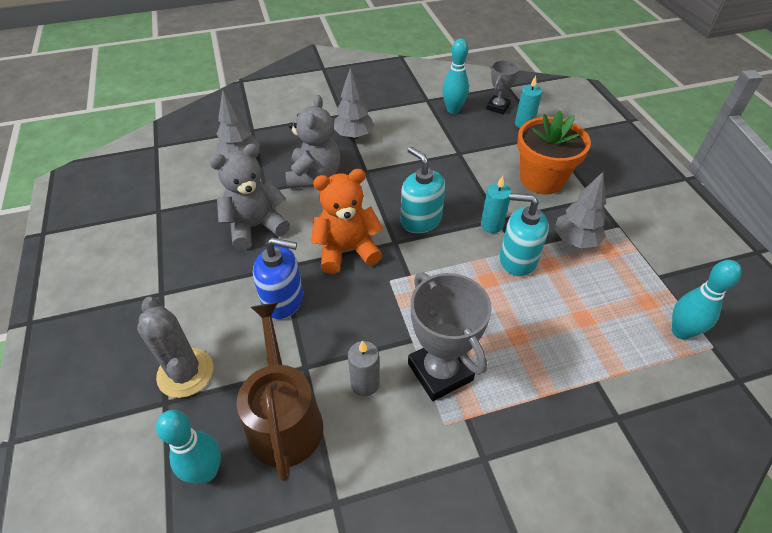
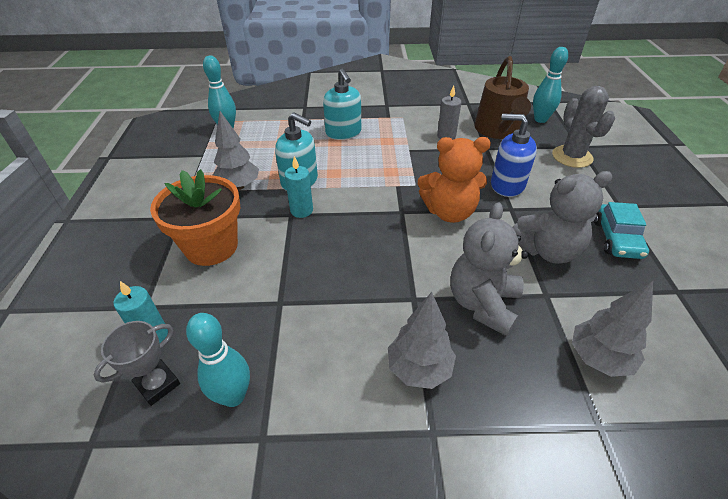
camera: 165 degrees left, 5 degrees down
(185, 250) = (616, 239): none -> turquoise car
(420, 220) = (368, 227): turquoise soap dispenser -> turquoise soap dispenser (343, 133)
(440, 371) = (396, 134): grey trophy -> none

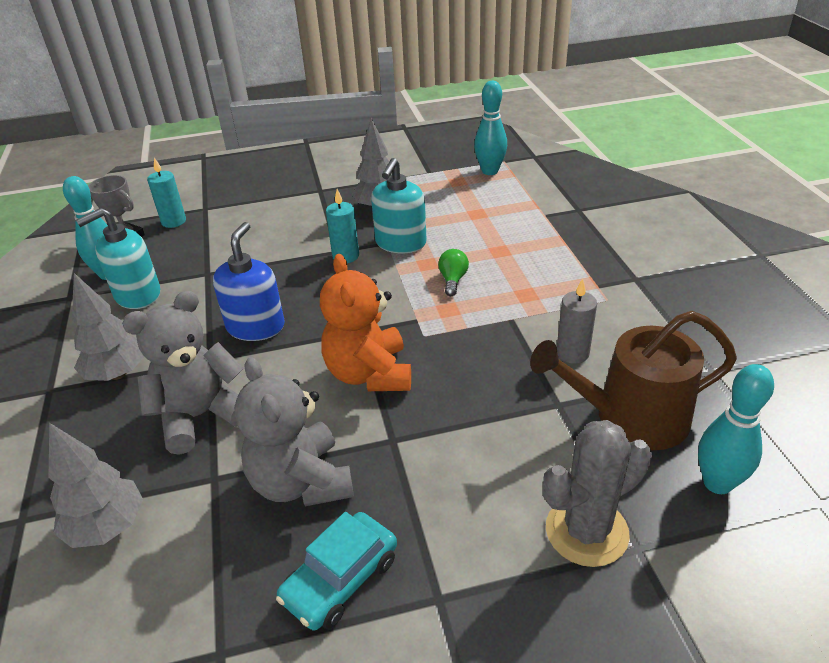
camera: 80 degrees right, 5 degrees down
(211, 247) = (280, 218): orange flower pot -> none
(343, 133) = (527, 253): turquoise soap dispenser -> turquoise soap dispenser (137, 295)
(359, 165) = (453, 280): none -> green light bulb
(482, 304) = (200, 416): grey teddy bear -> grey teddy bear turned 45 degrees counterclockwise
(507, 185) = (454, 433): blue soap dispenser -> blue soap dispenser (256, 326)
(616, 239) = (340, 579): turquoise car -> turquoise car turned 45 degrees counterclockwise

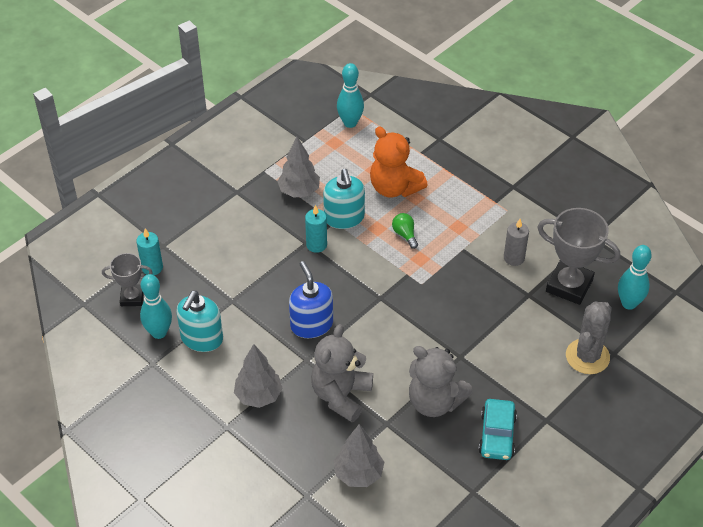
camera: 35 degrees left, 10 degrees up
(369, 374) = (412, 324): orange teddy bear -> orange teddy bear (394, 188)
(630, 417) = (569, 285): brown watering can -> grey trophy

